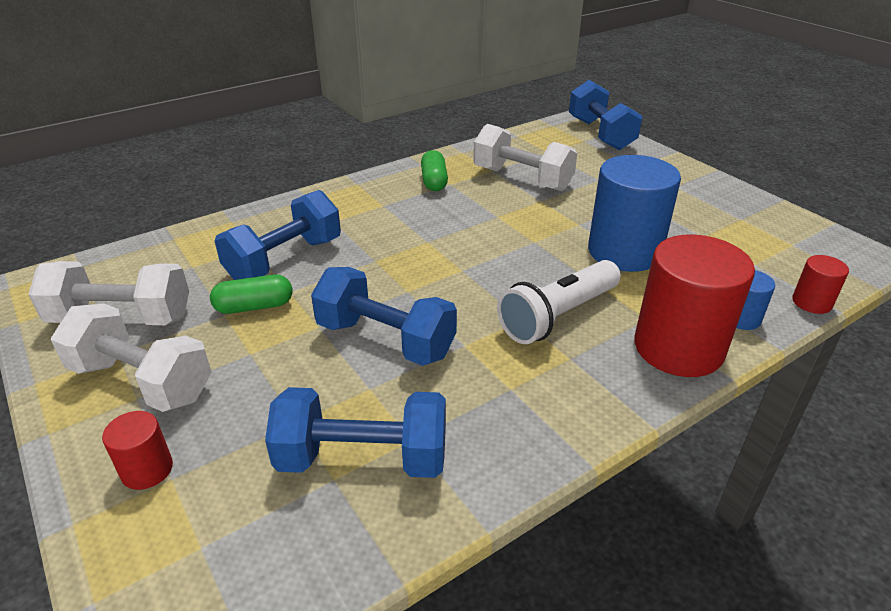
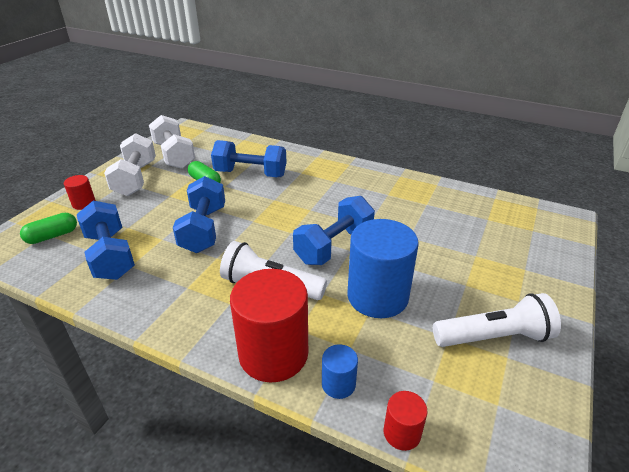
camera: 60 degrees right, 0 degrees up
(434, 181) = (383, 187): green capsule -> green capsule (52, 236)
(522, 179) = (430, 220): white dumbbell -> none
(600, 134) = (558, 235): blue dumbbell -> blue dumbbell (334, 246)
(714, 215) = (494, 337): none -> white flashlight

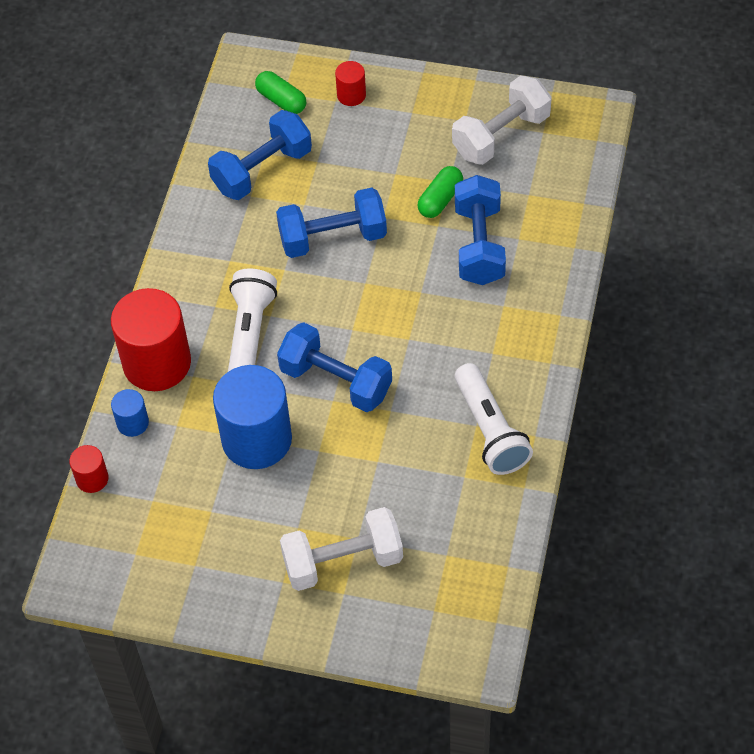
camera: 80 degrees right, 20 degrees up
(135, 179) = (424, 119): white dumbbell -> white dumbbell (343, 561)
(494, 337) = (219, 554): white flashlight -> white flashlight (490, 430)

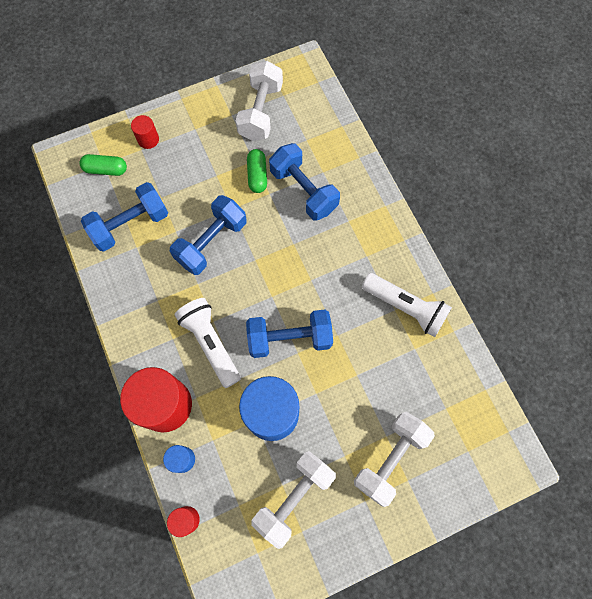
camera: 40 degrees left, 15 degrees up
(213, 530) = (294, 497): none -> white dumbbell
(262, 170) = (130, 225): blue dumbbell -> blue dumbbell turned 45 degrees clockwise

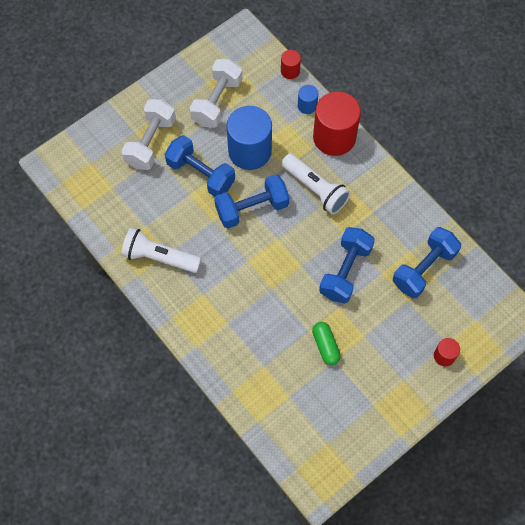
camera: 165 degrees right, 5 degrees down
(106, 169) = (470, 315): green capsule -> none
(260, 112) = (345, 416): white dumbbell -> none
(303, 190) = (277, 342): blue dumbbell -> blue dumbbell (201, 174)

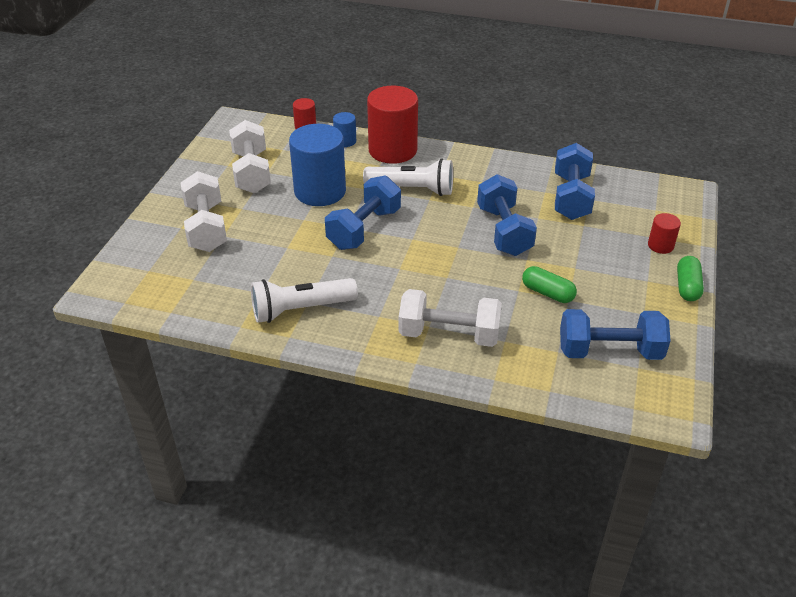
camera: 35 degrees left, 25 degrees down
(201, 174) = (285, 227): blue dumbbell -> blue dumbbell (609, 351)
(233, 338) = (449, 334): none -> white dumbbell
(426, 403) = (687, 286): none -> green capsule

